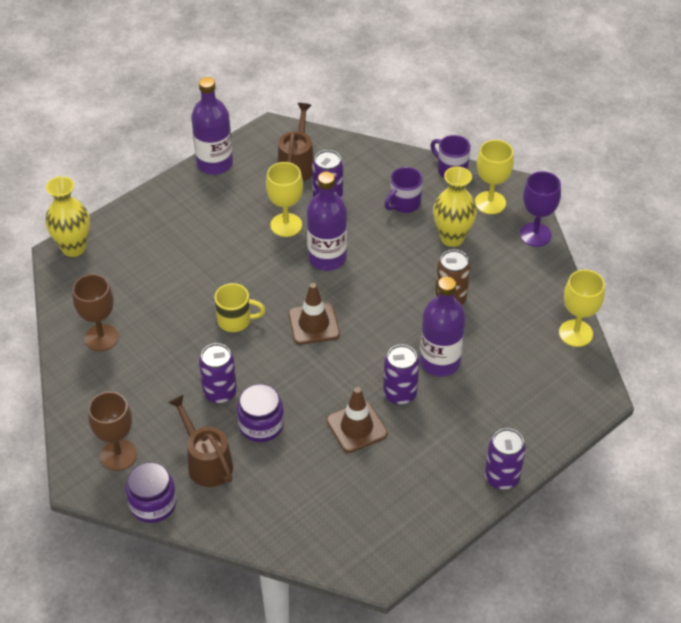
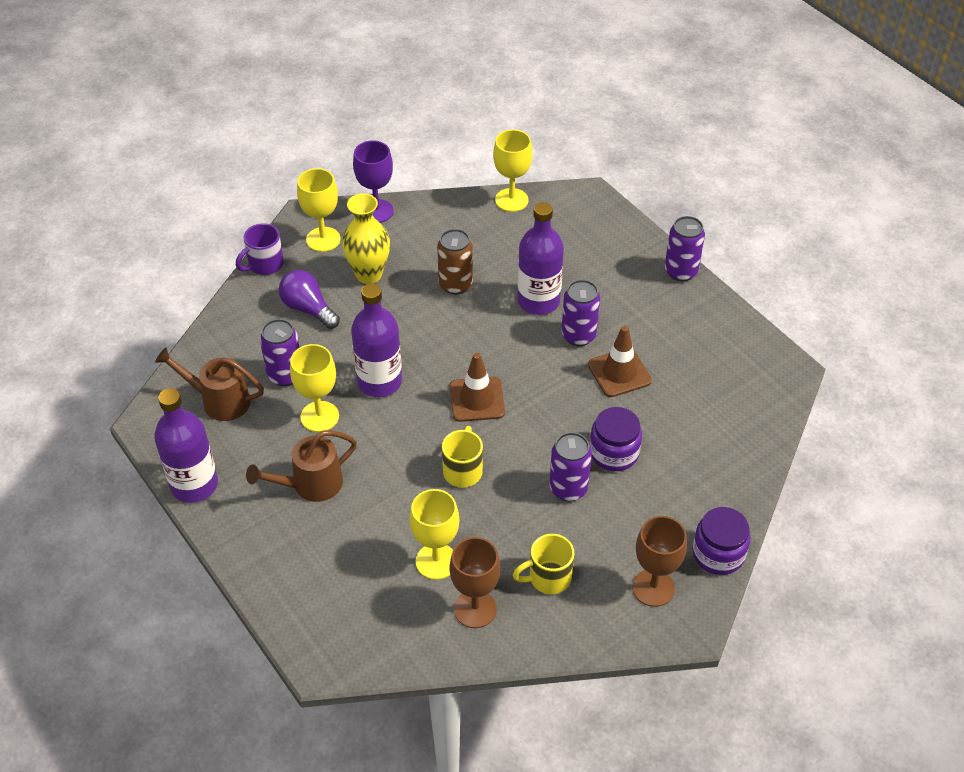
camera: 85 degrees left, 0 degrees up
(73, 248) = (314, 645): yellow vase -> none
(129, 383) = (548, 578): none -> yellow mug
(145, 310) = (436, 561): none -> yellow goblet
(206, 462) = (663, 503): brown watering can -> brown watering can (310, 485)
(404, 203) = (308, 309): purple mug -> purple light bulb

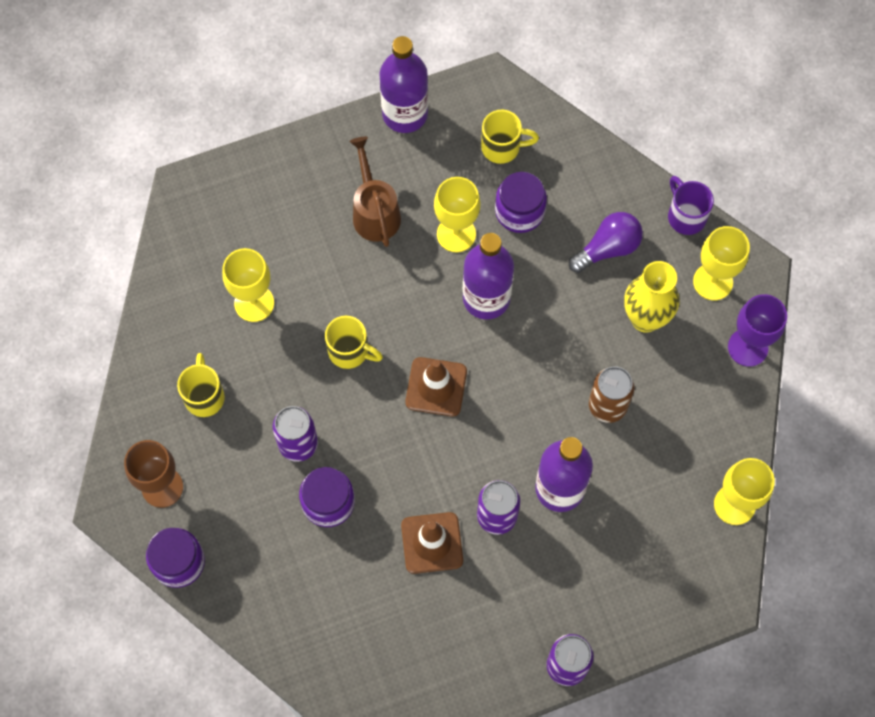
camera: 105 degrees right, 20 degrees up
(219, 401) = (502, 147): brown watering can -> yellow mug
(285, 375) = (519, 211): purple can -> purple jar
(475, 609) = (193, 324): brown goblet -> none

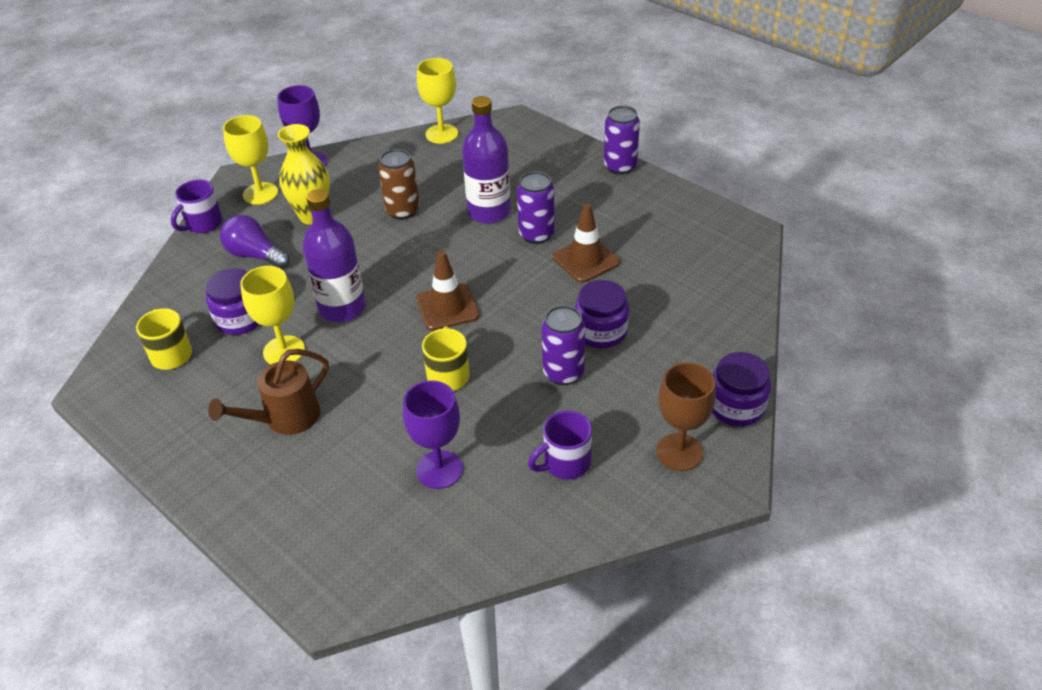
camera: 115 degrees left, 25 degrees down
(204, 396) = (565, 463): yellow mug -> purple mug
(254, 303) = (439, 469): yellow goblet -> purple goblet
(405, 114) = (153, 442): purple bottle -> none

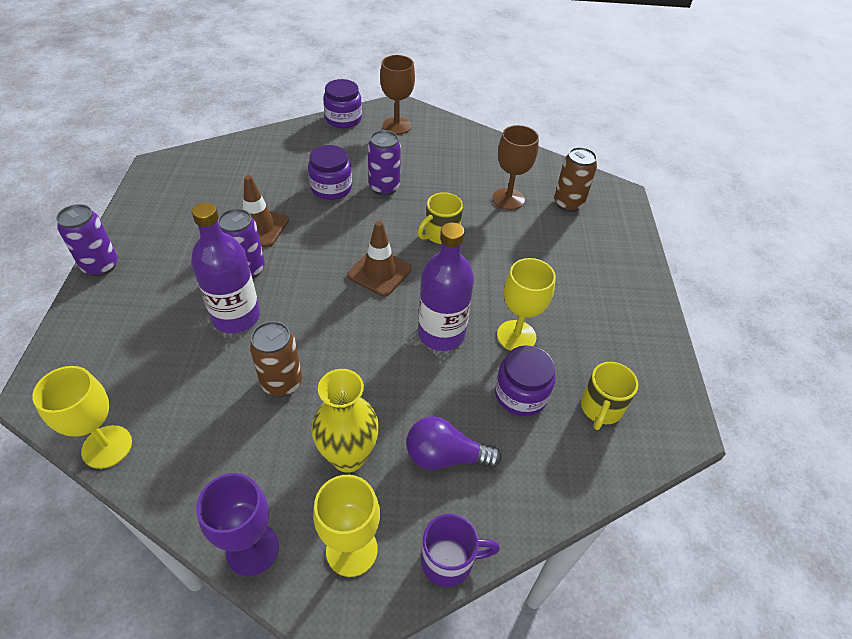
camera: 135 degrees left, 5 degrees up
(255, 255) = (445, 456): purple light bulb -> purple light bulb turned 105 degrees clockwise
(285, 419) = (561, 289): brown watering can -> none
(373, 524) = (568, 204): none -> brown can
(439, 469) = (508, 199): purple goblet -> brown goblet
(565, 463) = (448, 158): purple mug -> none

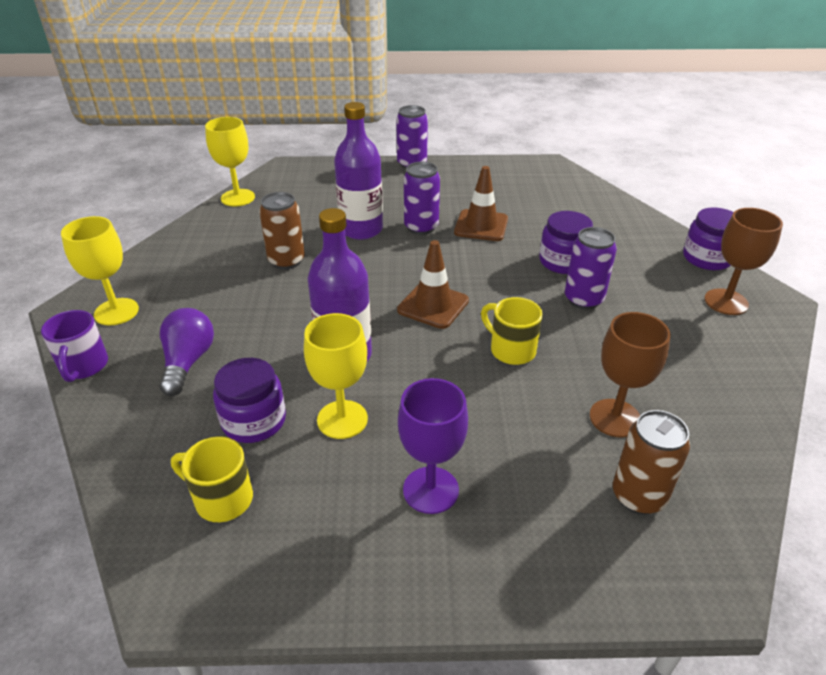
camera: 90 degrees right, 10 degrees down
(252, 549) = (136, 266): purple goblet -> purple goblet (430, 490)
(348, 456) = (203, 303): yellow vase -> none

